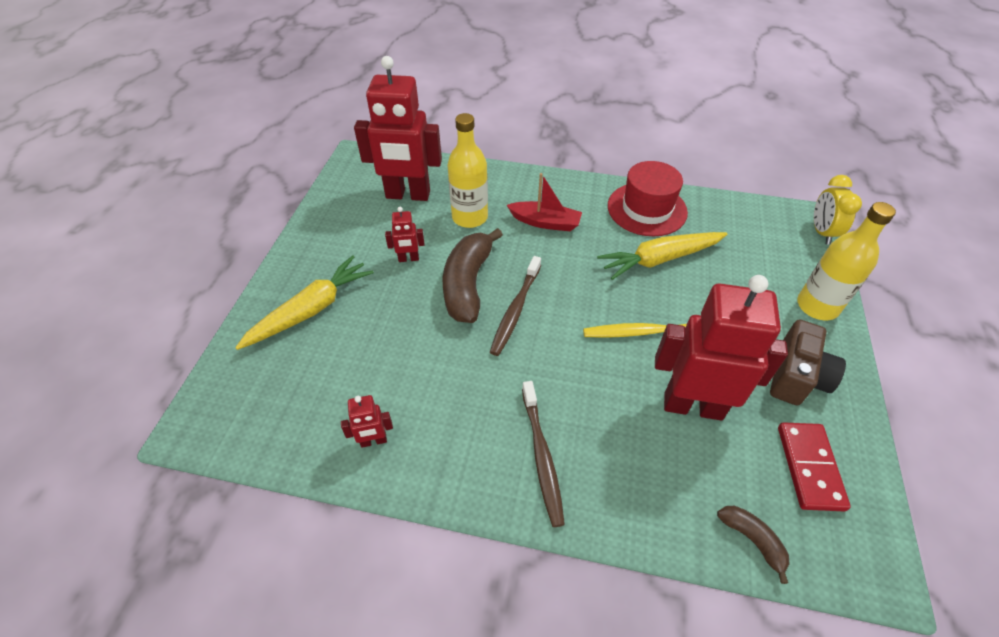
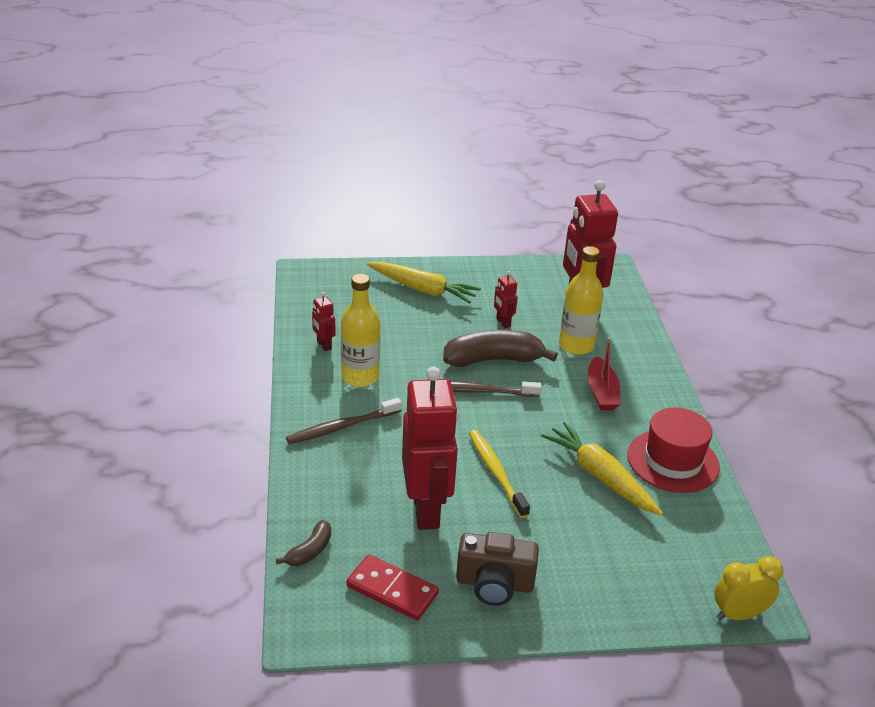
camera: 70 degrees right, 15 degrees down
(809, 467) = (392, 590): red domino -> red domino turned 45 degrees clockwise
(817, 306) = (604, 604): yellow bottle -> yellow bottle (360, 377)

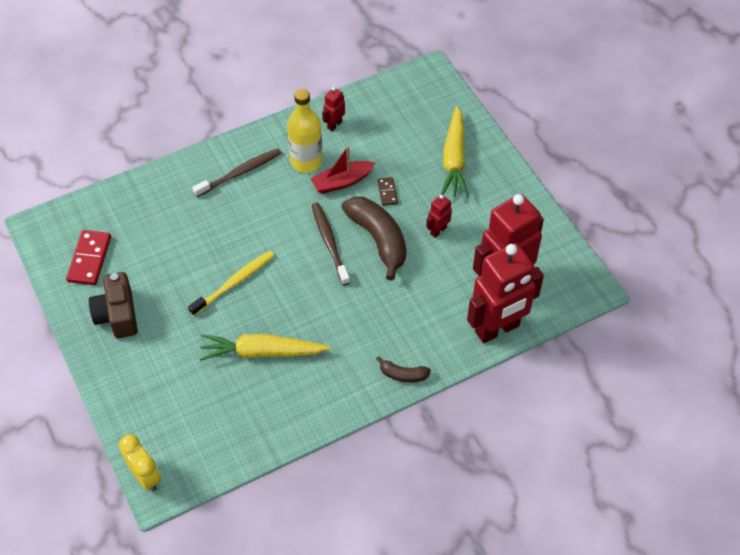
camera: 70 degrees right, 20 degrees up
(310, 551) = (107, 203): brown banana -> brown banana (403, 375)
(341, 427) = (240, 172): brown toothbrush -> brown toothbrush turned 105 degrees clockwise
(426, 510) = (174, 253): red robot -> red robot (497, 329)
(437, 338) = (387, 192): none -> brown domino
(576, 345) = (435, 293): yellow bottle -> none
(600, 476) = (262, 352): yellow carrot -> yellow carrot turned 120 degrees counterclockwise
(601, 392) = (374, 329): red boat -> red boat (342, 182)
(673, 461) = (306, 400): red hat -> none

